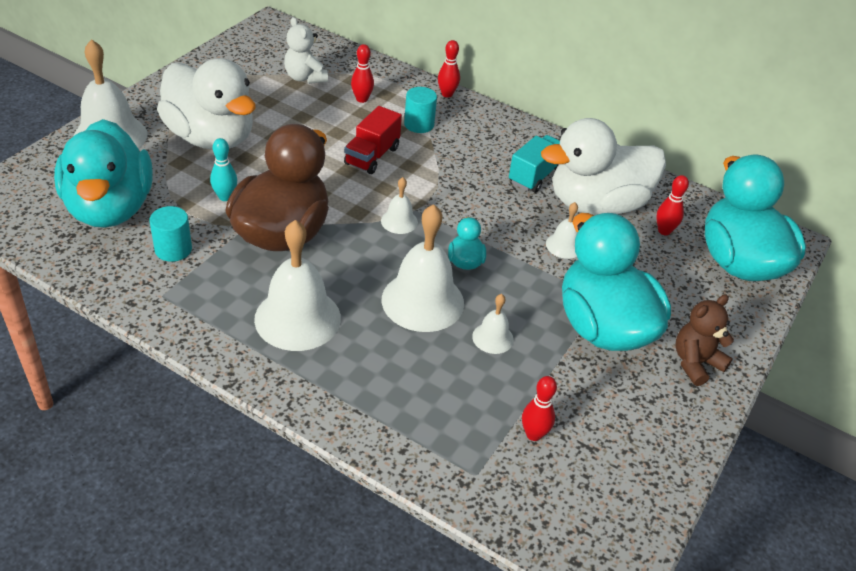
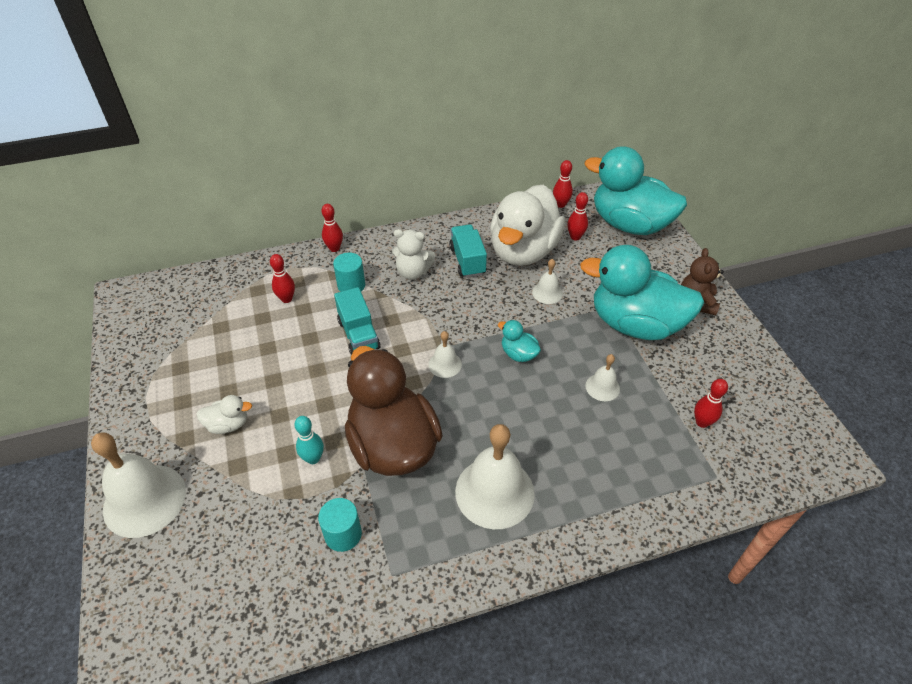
camera: 45 degrees left, 5 degrees up
(110, 208) = (245, 555): turquoise duck -> none
(211, 138) = (228, 424): white duck -> white duck, size x0.41
(305, 78) = (221, 316): white teddy bear -> white teddy bear (413, 272)
(372, 156) = (359, 334): red truck -> turquoise truck
(422, 301) = (537, 403): white bell -> none
(694, 200) = (560, 204): none -> red bowling pin

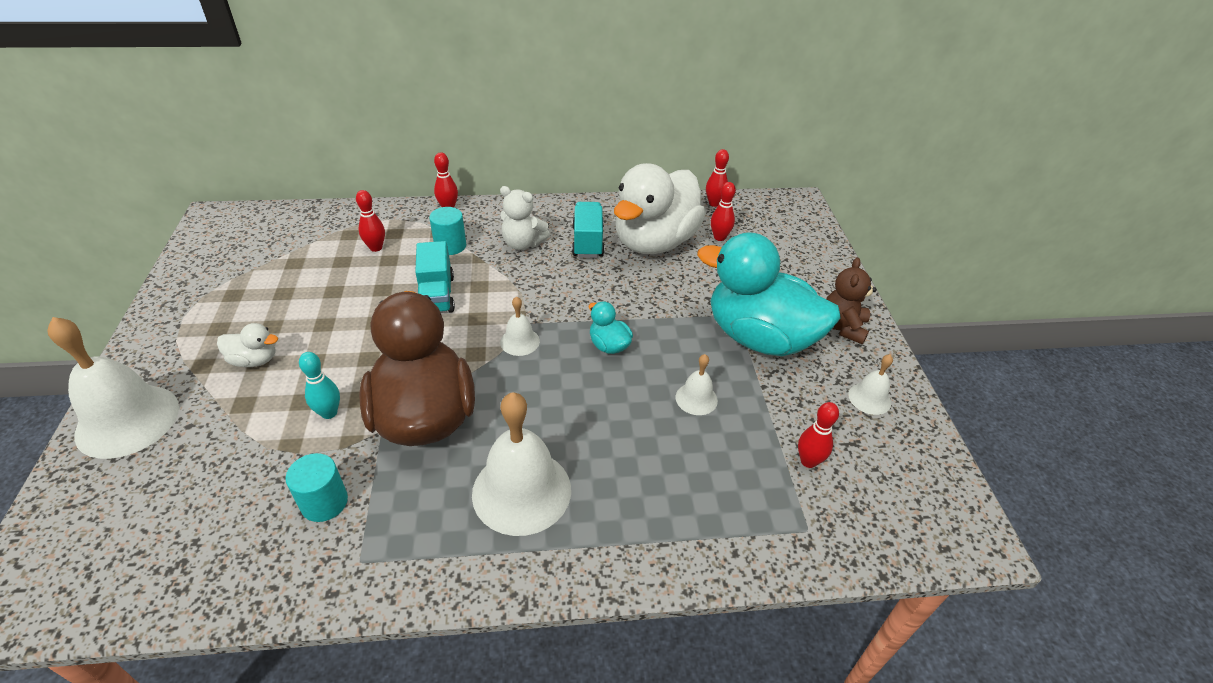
camera: 10 degrees right, 5 degrees down
(547, 292) = (666, 288): white bell -> white bell (869, 398)
(629, 224) = (787, 234): turquoise duck -> none

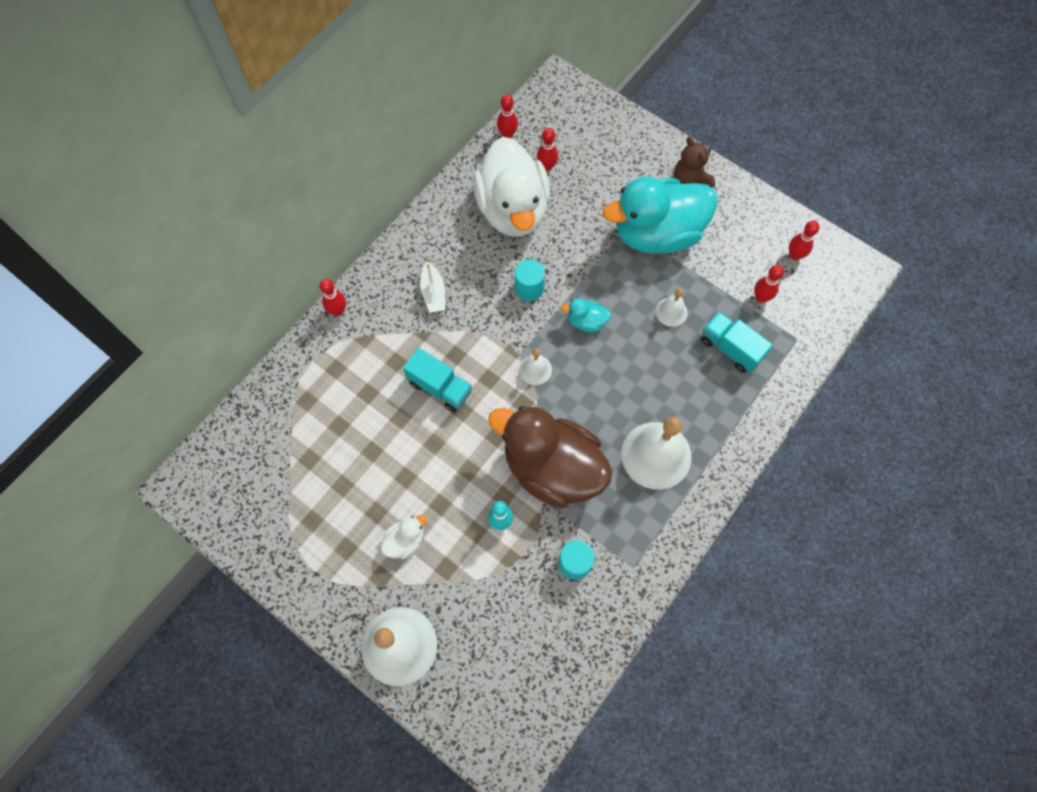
camera: 45 degrees left, 25 degrees up
(376, 248) = (343, 392): red bowling pin -> red bowling pin (795, 255)
(450, 246) = (389, 341): turquoise cylinder -> turquoise cylinder (529, 288)
(523, 243) = (433, 293): white teddy bear -> white boat
(587, 242) = (472, 250): turquoise truck -> turquoise truck (730, 348)
(869, 398) = (750, 225): white bell -> none

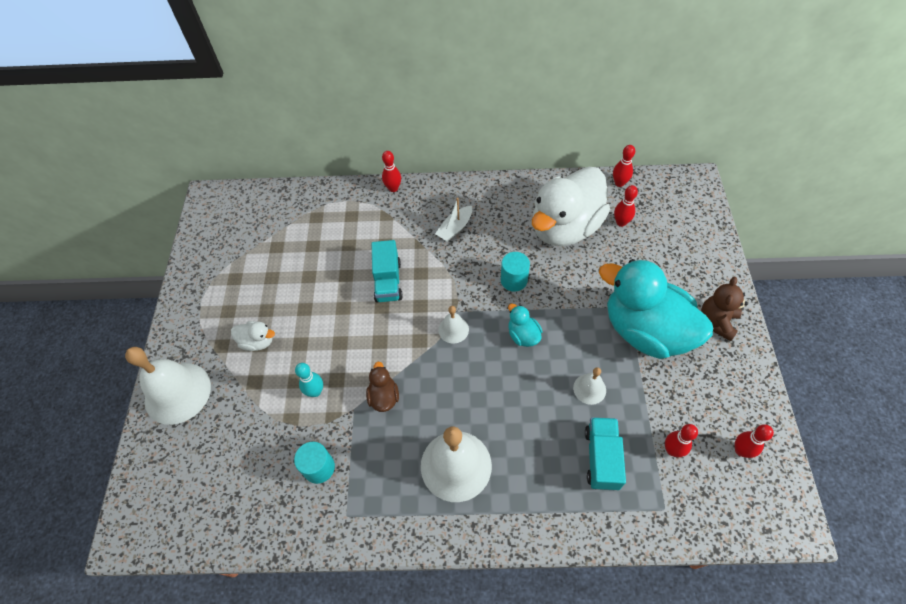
camera: 55 degrees right, 10 degrees down
(552, 468) = (384, 397): brown duck -> brown duck, size x0.41

